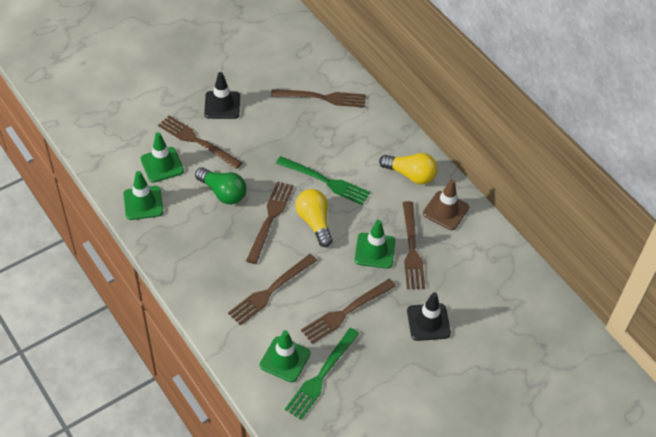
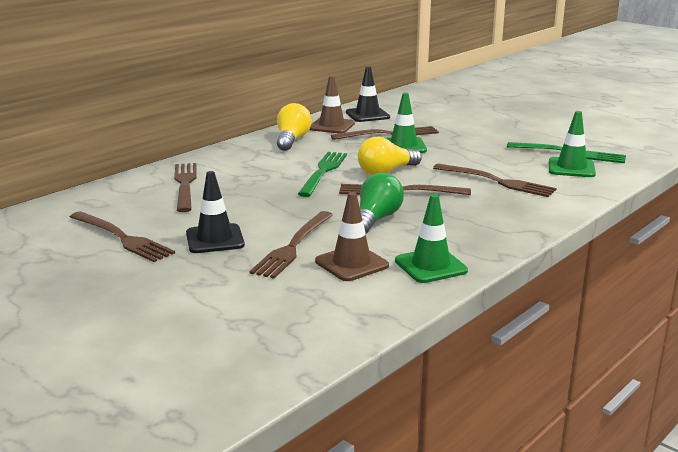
camera: 100 degrees left, 30 degrees down
(162, 165) = (351, 263): green traffic cone -> brown traffic cone
(345, 312) = (489, 151): brown fork -> brown fork (122, 238)
(428, 322) = (467, 124): black traffic cone -> black traffic cone (367, 115)

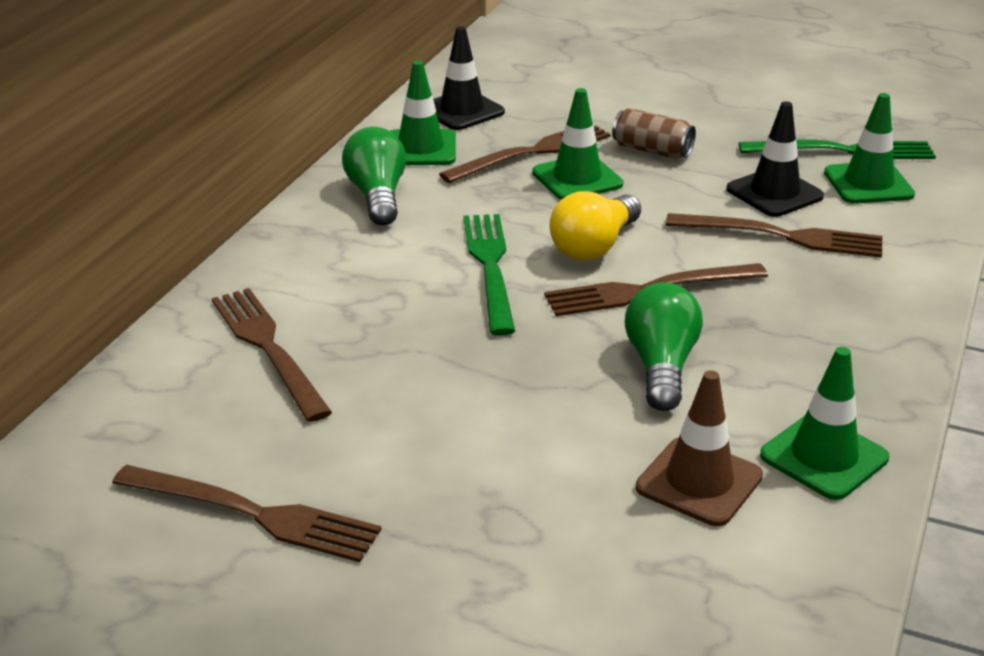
camera: 20 degrees left, 10 degrees up
(215, 239) = (426, 477): black traffic cone -> black traffic cone (774, 193)
(292, 140) = (377, 196): yellow light bulb -> green light bulb
(293, 246) = (574, 463): brown fork -> none
(331, 126) = (420, 148): brown traffic cone -> green traffic cone
(456, 141) = (652, 150): none -> brown can

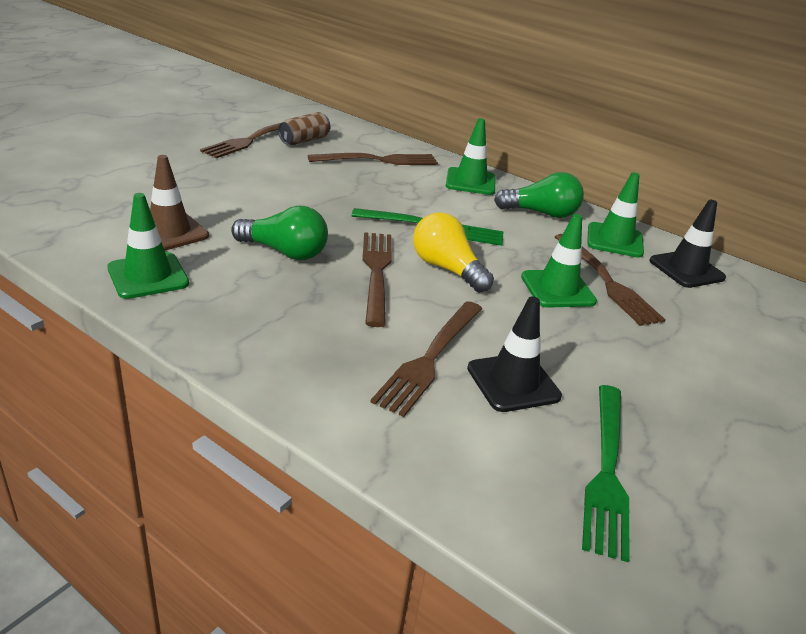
camera: 100 degrees right, 0 degrees up
(652, 150) = (610, 339): brown can -> brown can (304, 140)
(868, 184) = (521, 456): green traffic cone -> green traffic cone (470, 182)

